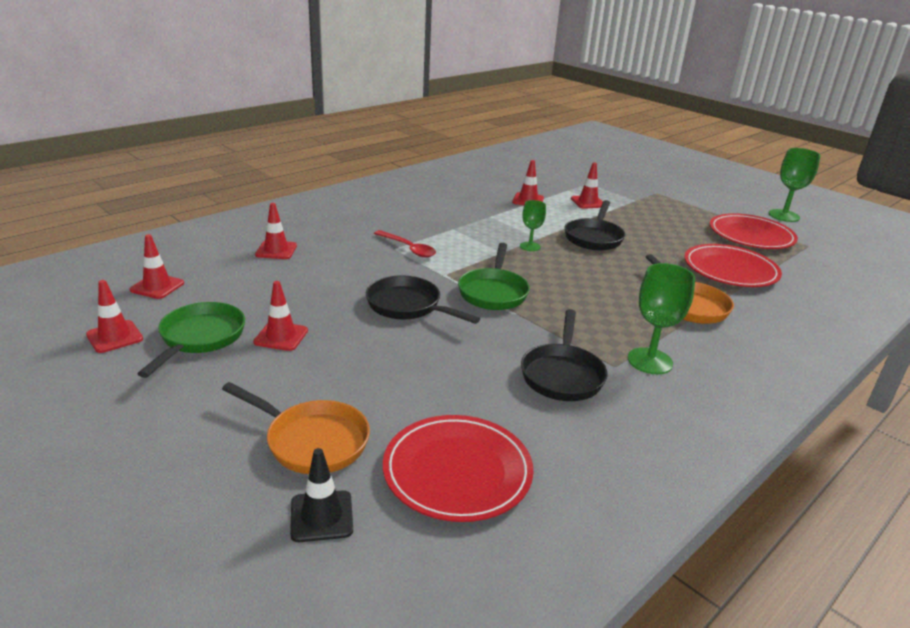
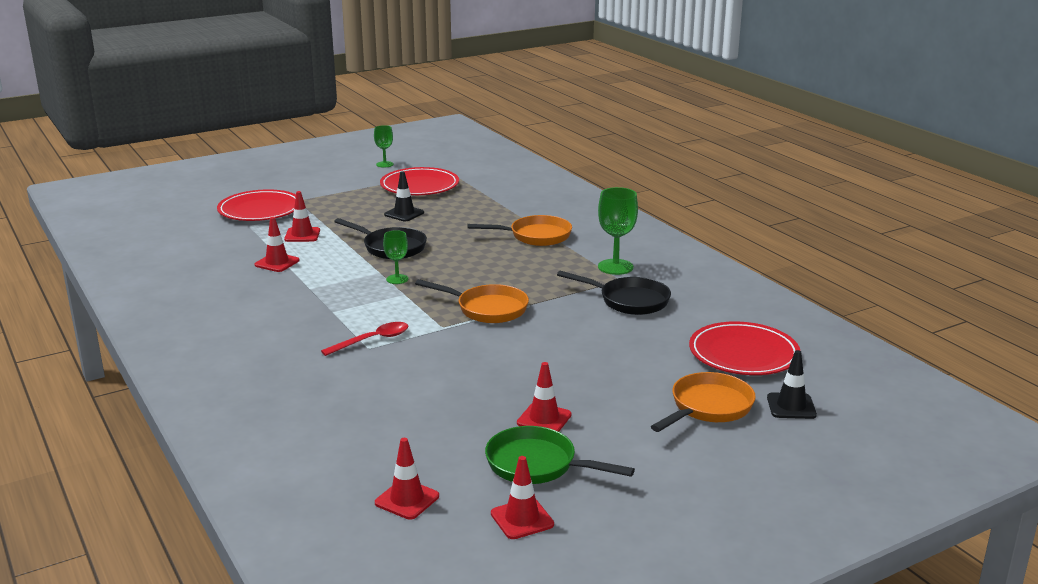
camera: 75 degrees left, 5 degrees down
(276, 250) = (339, 420): red traffic cone -> none
(408, 306) = (502, 351): black pan -> none
(493, 292) = (487, 309): green pan -> orange pan
(675, 235) = (404, 214): none -> black traffic cone
(730, 270) = (481, 209): red plate -> red plate (260, 210)
(784, 216) = (384, 164): green goblet -> green goblet, size x0.61

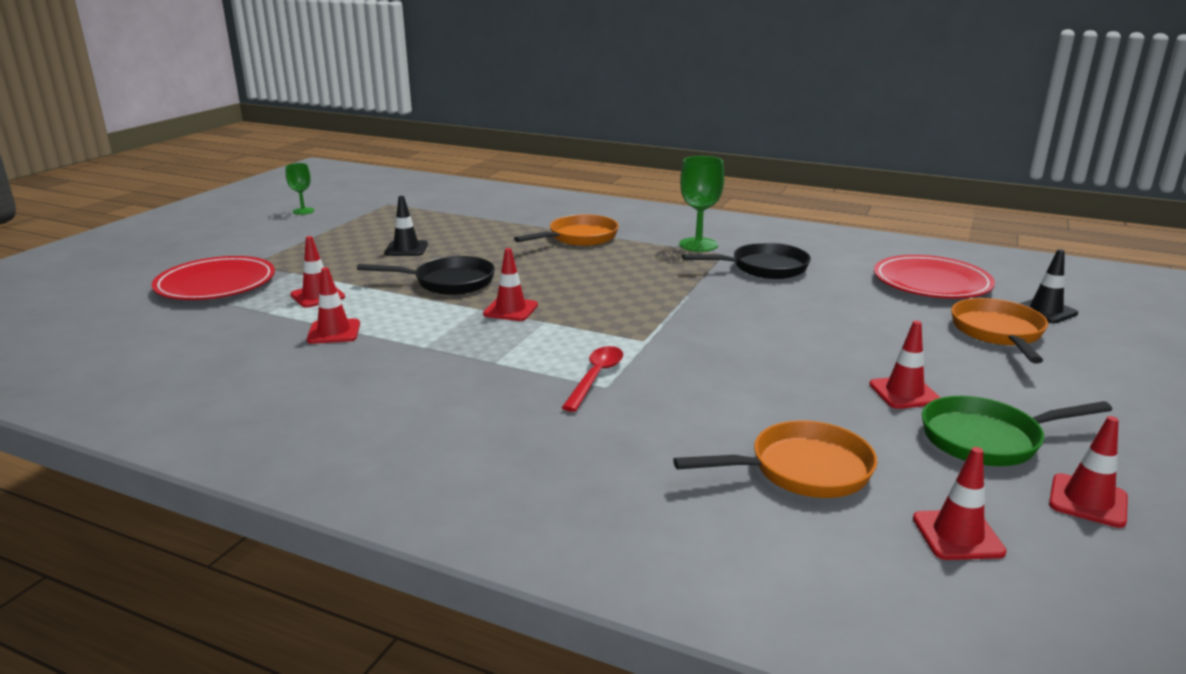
camera: 35 degrees left, 0 degrees up
(397, 279) = (510, 310): green goblet -> red traffic cone
(419, 186) = (379, 222): red plate -> none
(487, 309) = (655, 311): orange pan -> orange pan (801, 470)

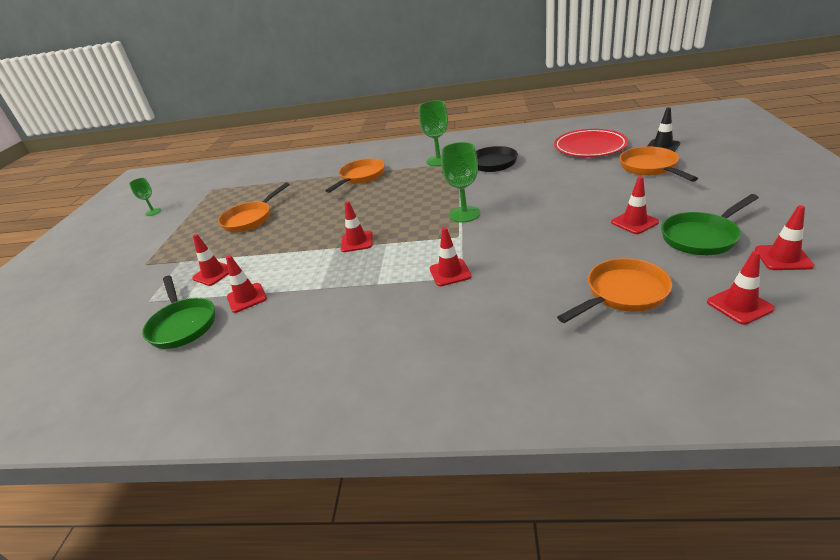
camera: 15 degrees left, 10 degrees up
(216, 284) = (128, 288): red plate -> none
(244, 338) = (183, 324): none -> green pan
(406, 249) = (250, 219): black traffic cone -> orange pan
(448, 282) = (299, 235): black pan -> none
(595, 377) = (450, 272): red spoon -> red traffic cone
(675, 317) = (464, 214): none -> green goblet

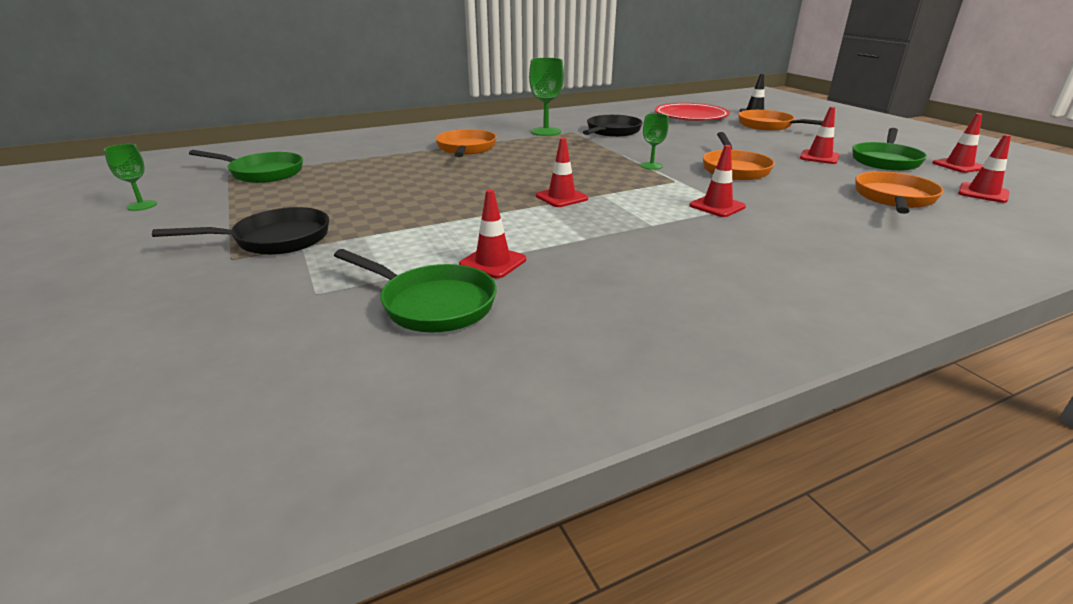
camera: 35 degrees left, 5 degrees down
(175, 252) = (275, 239): none -> black pan
(213, 274) = (391, 250): red traffic cone -> none
(228, 190) = (262, 173): none -> green pan
(250, 219) = (358, 195): orange pan -> orange pan (734, 169)
(464, 214) = (651, 166): green goblet -> green goblet, size x0.61

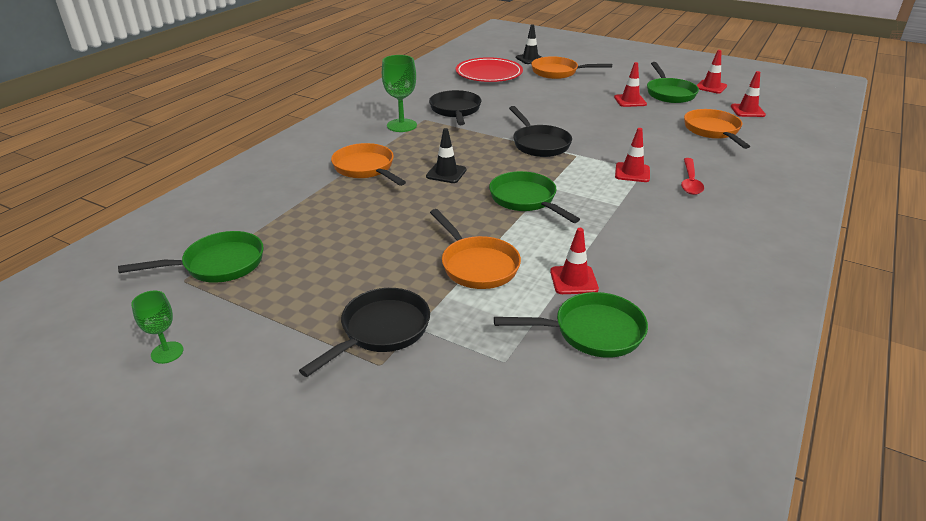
camera: 35 degrees left, 5 degrees up
(524, 165) = (446, 173): none -> black traffic cone
(561, 197) = (526, 200): red traffic cone -> green pan
(651, 166) = (539, 144): green goblet -> black pan
(734, 169) = (595, 130): orange pan -> orange pan (477, 265)
(780, 229) = (690, 182): none -> red spoon

